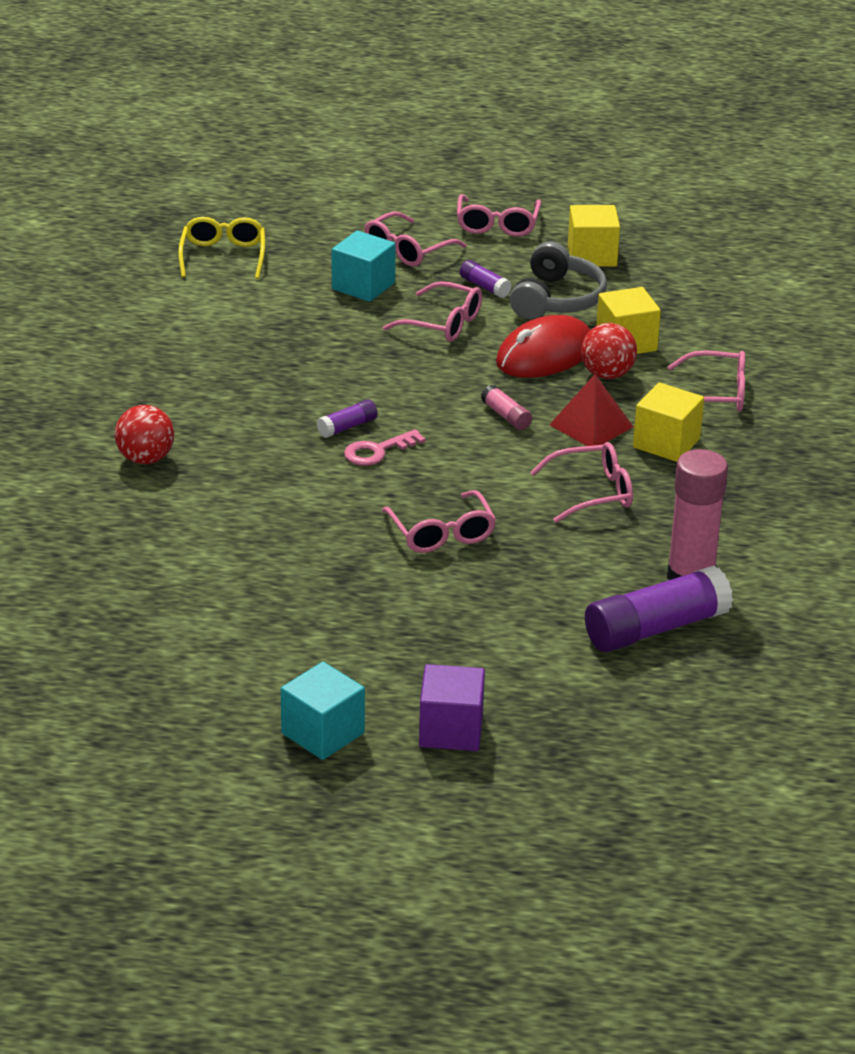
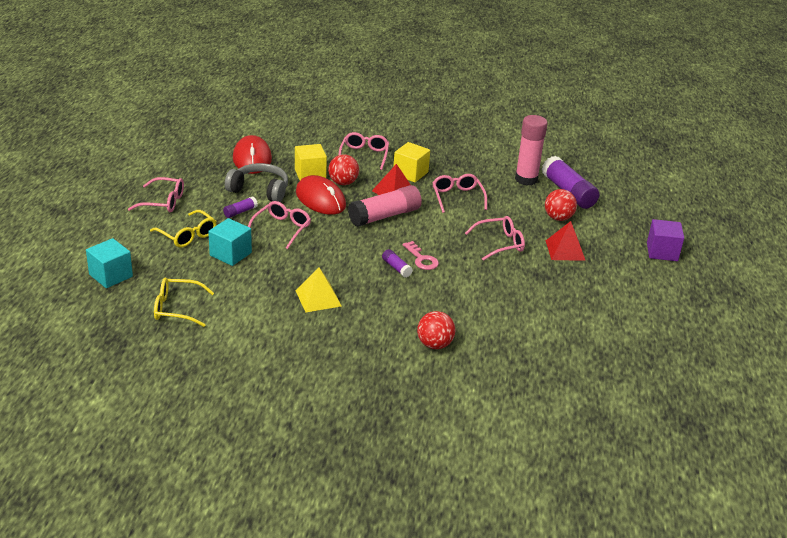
camera: 90 degrees left, 0 degrees up
(257, 360) = (318, 298): none -> yellow pyramid
(322, 733) = (677, 289): turquoise cube -> turquoise cube (111, 275)
(407, 250) = (187, 235): pink glasses -> yellow glasses
(434, 607) = (565, 250): none -> red pyramid
(506, 416) = (384, 216): pink glue stick -> pink glue stick, size x2.14
(548, 607) = (558, 218): none -> red ball
(592, 255) = (210, 175): yellow cube -> none
(661, 287) = (252, 158): none -> red mouse

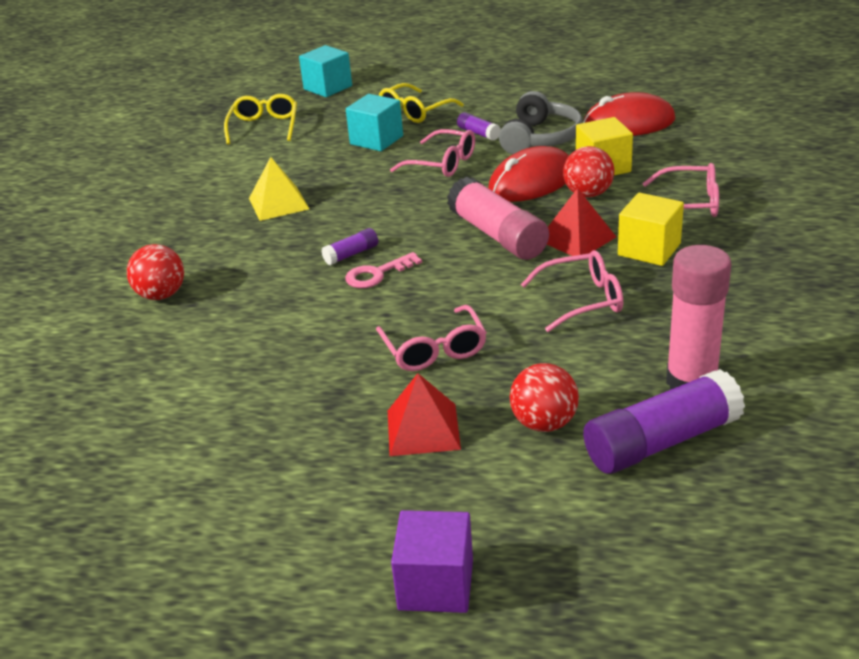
camera: 95 degrees right, 0 degrees up
(163, 202) = (489, 89): pink glasses -> none

